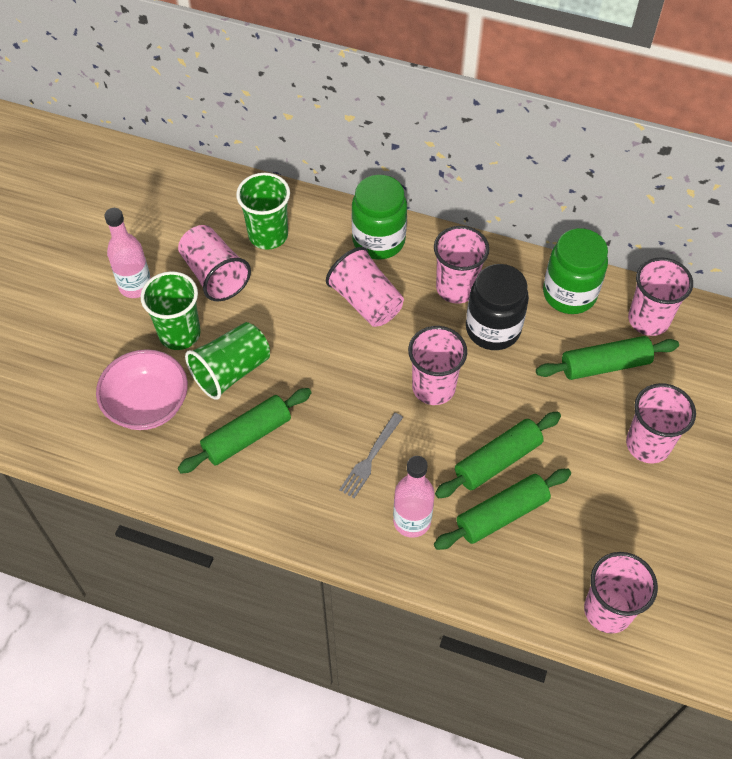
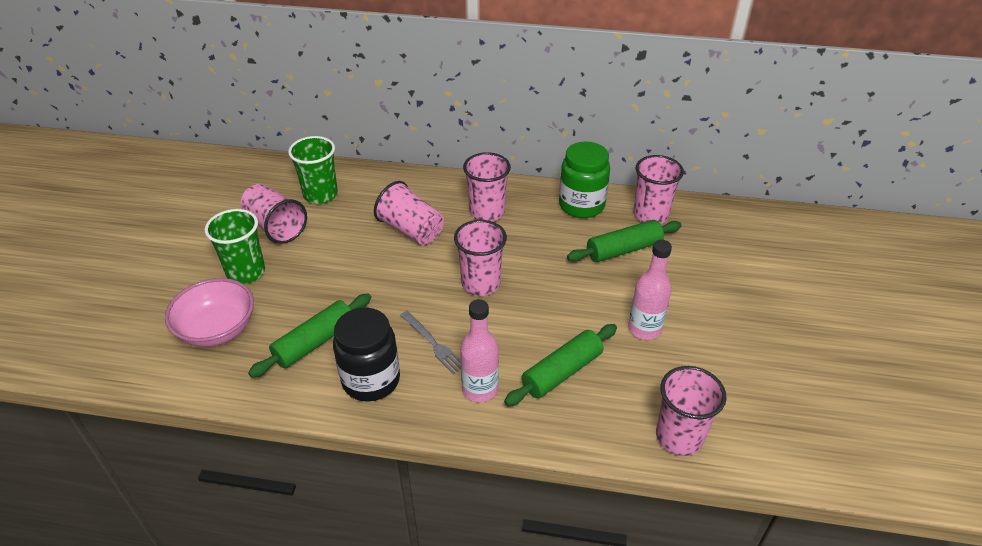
camera: 10 degrees left, 15 degrees down
(135, 286) = (204, 242): pink bottle -> pink bottle (644, 329)
(231, 371) = (296, 294): green cup -> none
(371, 457) = (433, 343): grey fork -> grey fork turned 60 degrees counterclockwise
(378, 240) = (416, 188): green jar -> none
(493, 329) = (523, 236): black jar -> black jar (371, 380)
(497, 461) = (549, 331): green rolling pin -> none
(648, 444) = (676, 301): pink cup -> none

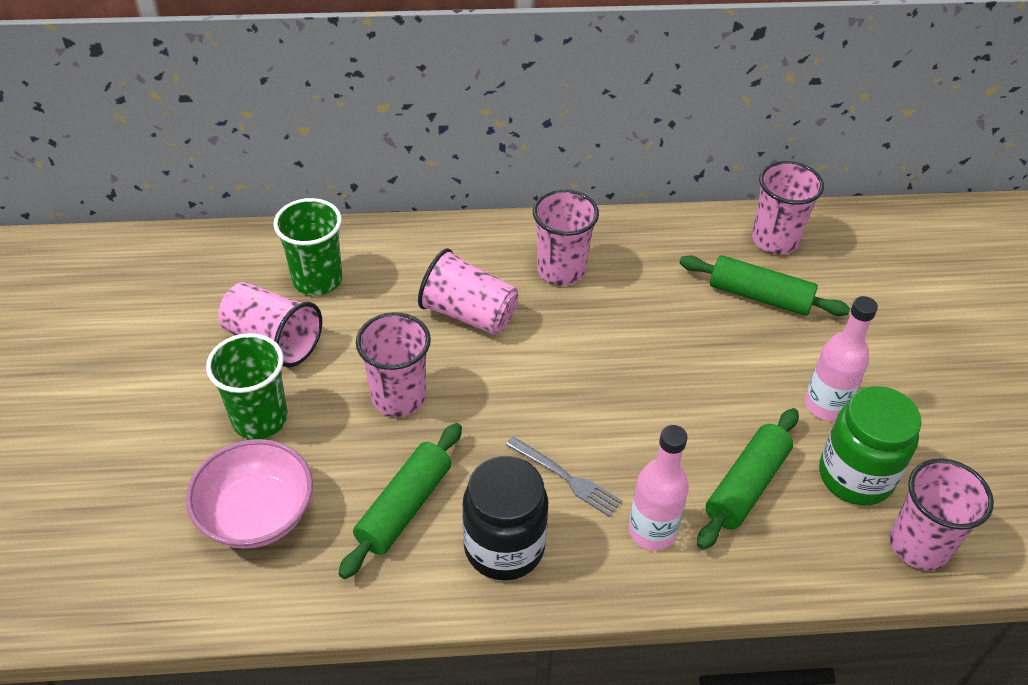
camera: 15 degrees left, 5 degrees up
(481, 283) = (594, 378): pink cup -> pink cup (398, 397)
(581, 205) = (682, 240): green jar -> green jar (855, 476)
(624, 250) = (759, 296): green rolling pin -> green rolling pin turned 60 degrees clockwise

